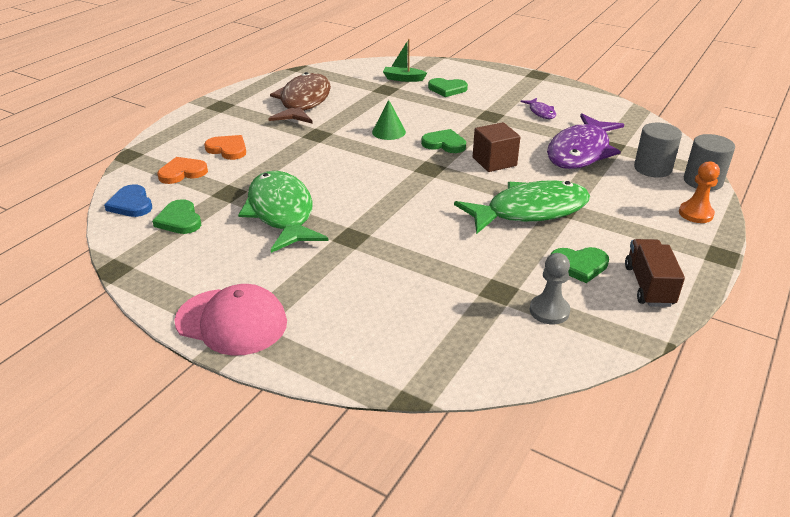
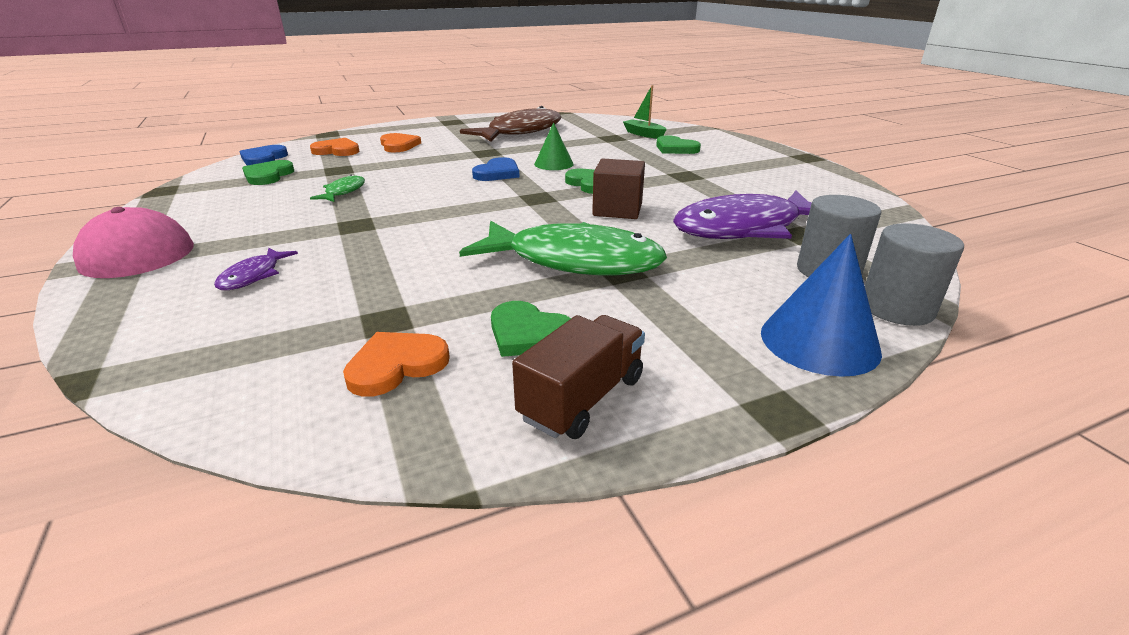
camera: 35 degrees right, 5 degrees down
(281, 213) = (343, 192): green fish -> green fish, size x0.44
(364, 154) = (497, 173): none -> blue heart
(541, 112) = (754, 185): purple fish -> purple fish (254, 276)
(549, 311) = (396, 365): grey pawn -> orange heart
(695, 213) = (819, 341): orange pawn -> blue cone

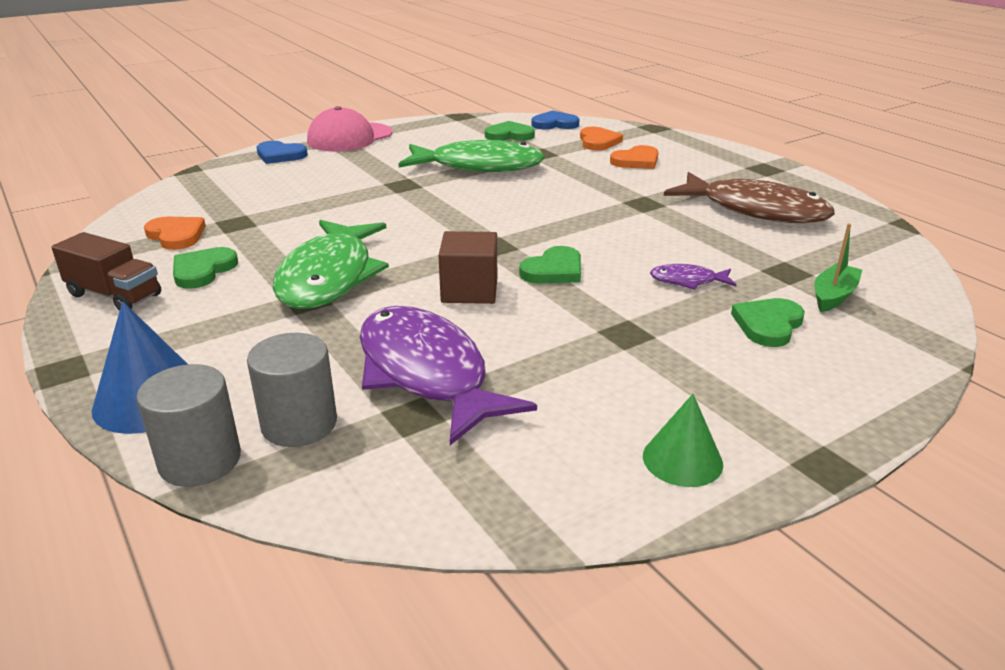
camera: 80 degrees right, 0 degrees up
(254, 276) = (307, 175): purple fish -> purple fish (687, 281)
(343, 192) = (479, 166): green fish -> green fish, size x2.29
(497, 173) = (567, 218): blue heart -> blue heart (280, 155)
(553, 164) = (621, 243): green cone -> green cone (682, 459)

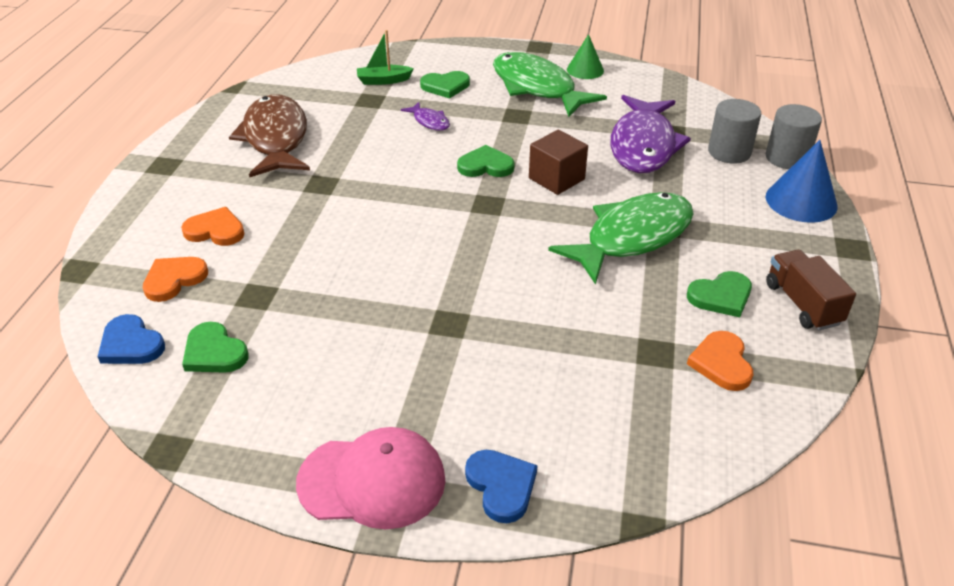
camera: 135 degrees left, 10 degrees up
(479, 166) = (342, 309): green fish -> green fish (537, 88)

